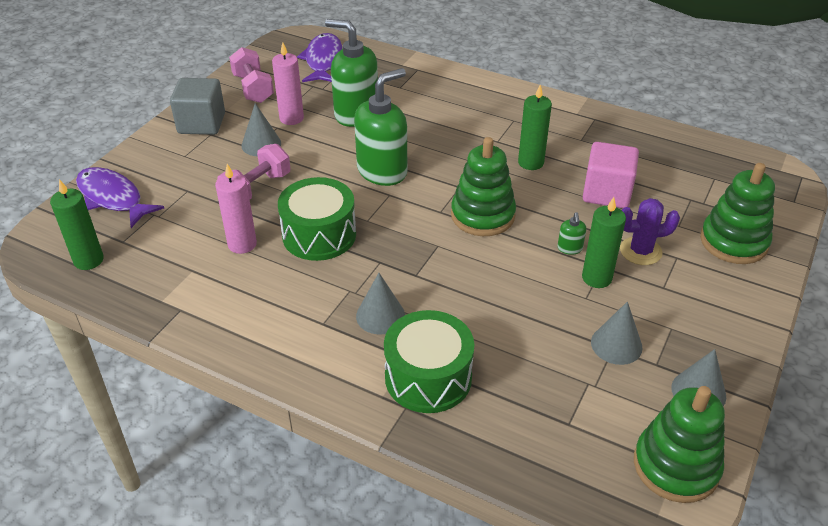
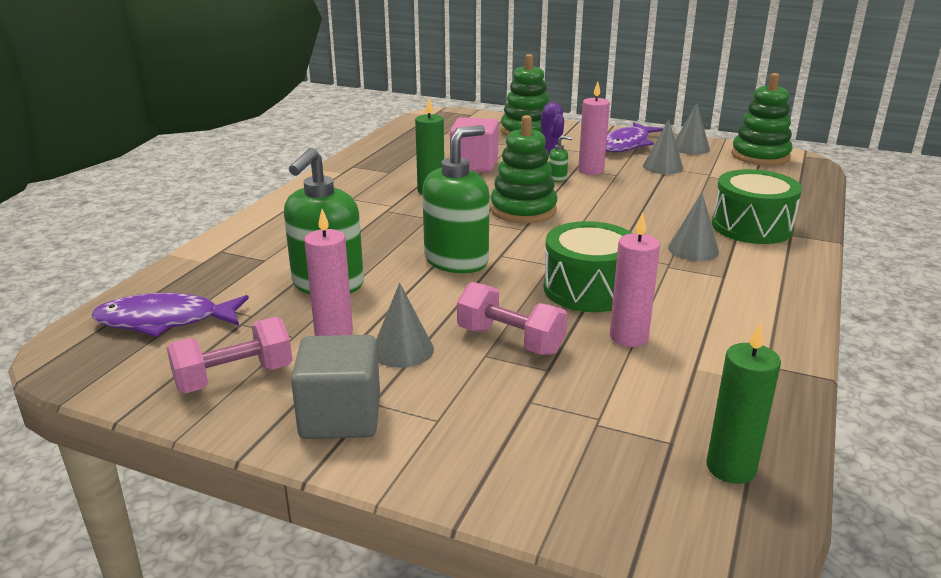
camera: 95 degrees left, 15 degrees down
(113, 198) = (571, 478): purple fish -> purple fish (627, 145)
(382, 171) = (457, 261): green soap dispenser -> green soap dispenser turned 90 degrees clockwise
(596, 278) = (591, 170): green candle -> pink candle

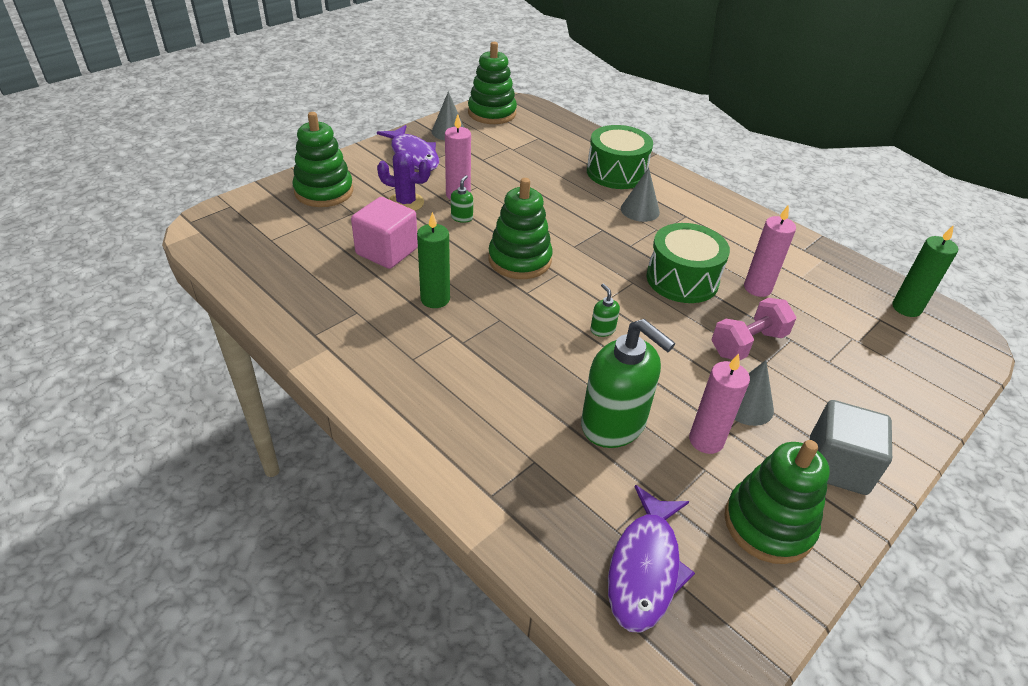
camera: 70 degrees left, 15 degrees up
(234, 377) = (768, 524): pink dumbbell -> green stacking toy
(457, 261) = (602, 329): green soap dispenser -> green soap dispenser, size x0.41
(662, 167) = (478, 160): grey cone -> none

